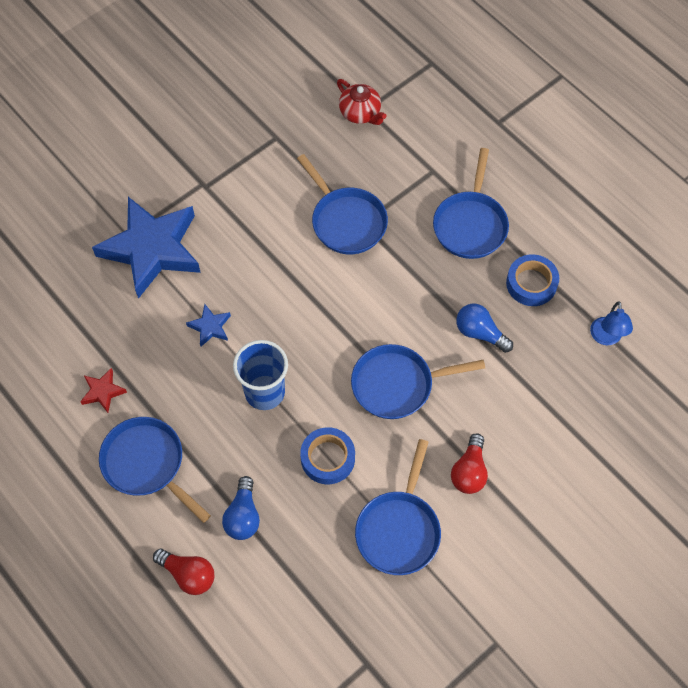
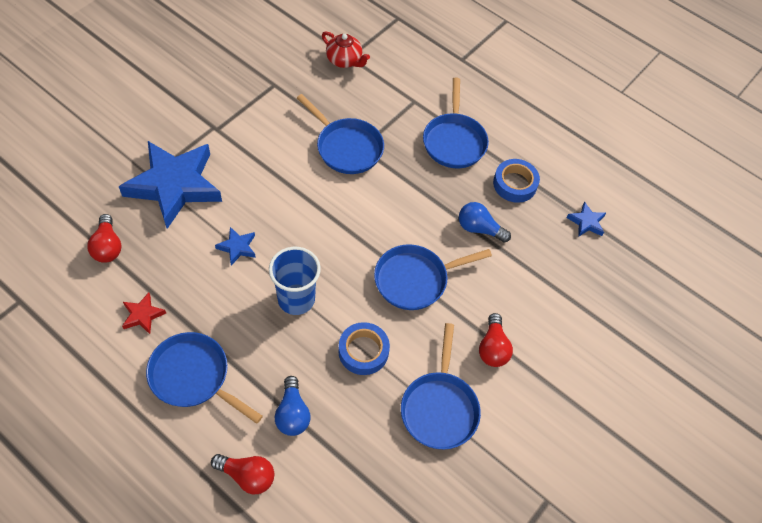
camera: 15 degrees left, 5 degrees down
(75, 312) = (107, 247): none -> red light bulb
(606, 338) = (586, 222): blue lamp -> blue star

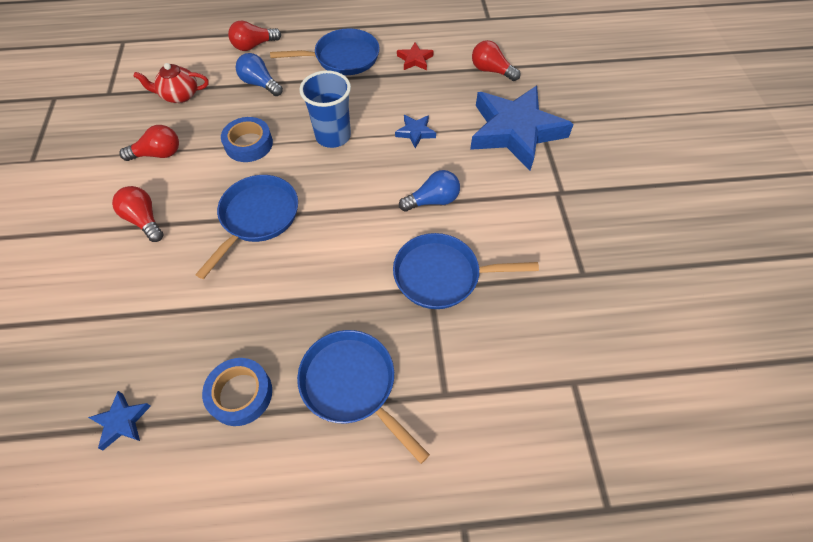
camera: 140 degrees right, 0 degrees up
(344, 60) = (571, 371): red teapot -> red teapot (179, 95)
(439, 407) = (158, 154): blue pan -> red light bulb
(479, 228) = (238, 309): blue light bulb -> blue light bulb (433, 200)

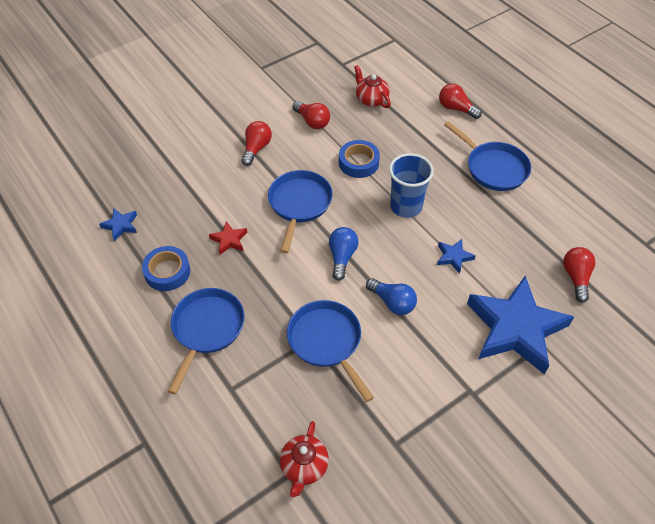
camera: 60 degrees right, 5 degrees down
(257, 218) = (299, 205): blue pan -> blue pan turned 75 degrees counterclockwise
(260, 84) = (420, 135): blue light bulb -> blue light bulb (342, 257)
(415, 59) = (537, 216): red star -> red star (229, 240)
(571, 364) = (304, 466): none -> red teapot

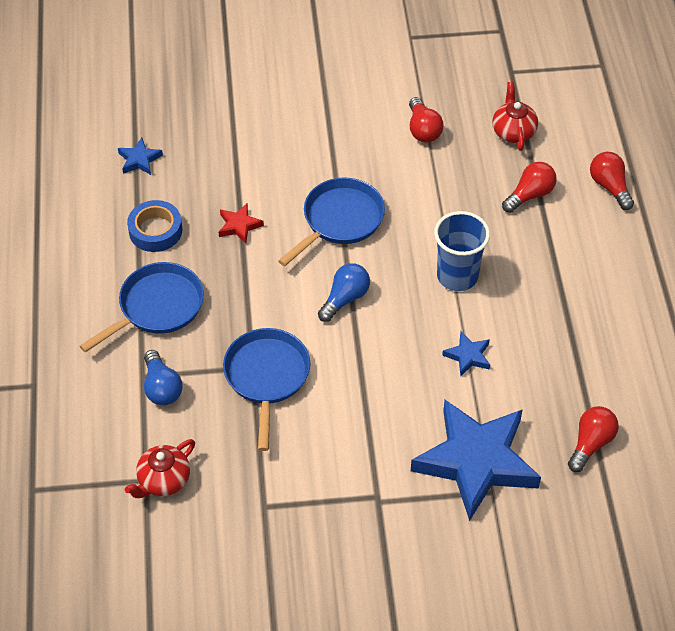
camera: 30 degrees right, 0 degrees up
(256, 148) = (337, 135): red light bulb -> red light bulb (530, 195)
(358, 162) = (441, 202): blue tape -> none
(392, 302) = (364, 371): blue light bulb -> blue light bulb (162, 388)
(493, 168) = (597, 278): blue pan -> none

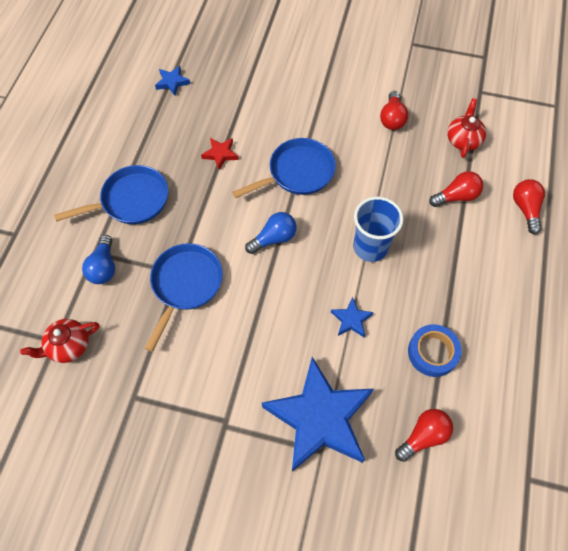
camera: 20 degrees right, 10 degrees up
(155, 230) = (158, 140): blue tape -> blue tape (432, 352)

